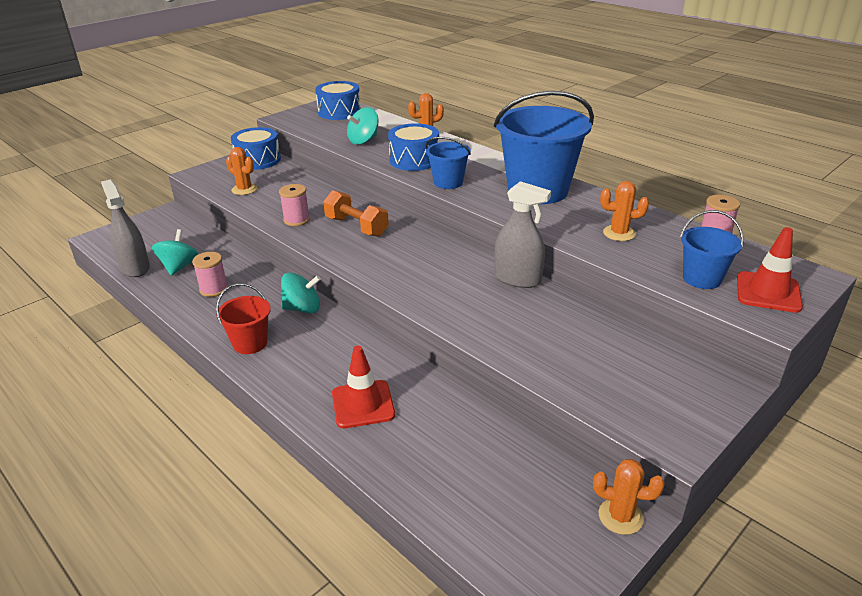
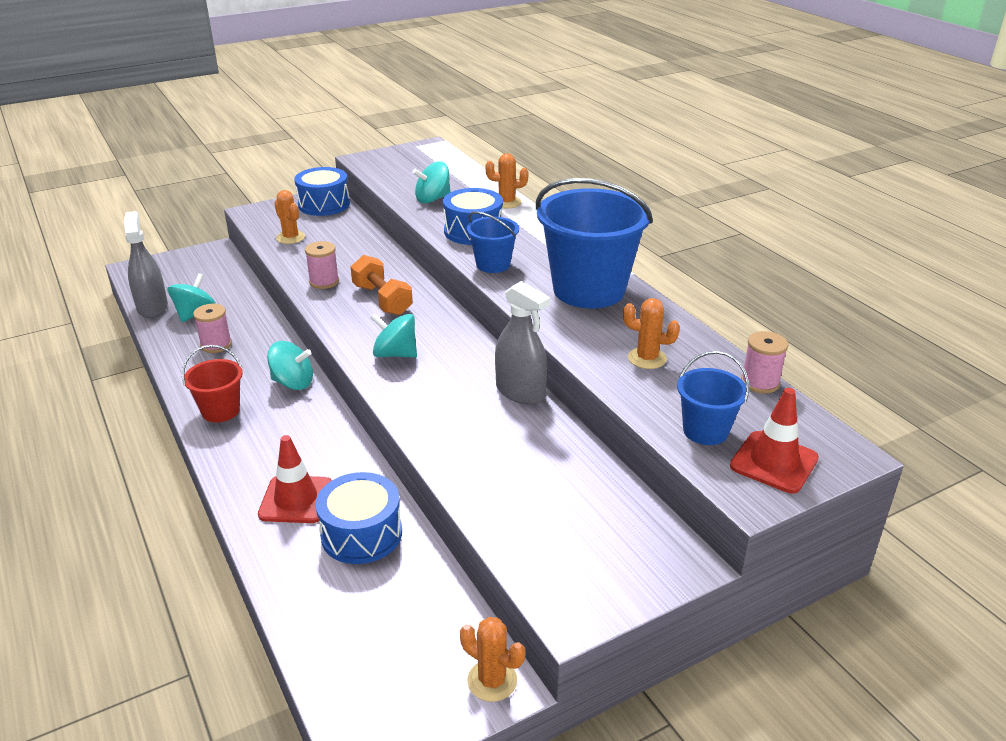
camera: 15 degrees right, 0 degrees up
(339, 112) = (428, 160): blue drum -> blue drum (361, 534)
(395, 267) = (395, 354): none -> turquoise spinning top

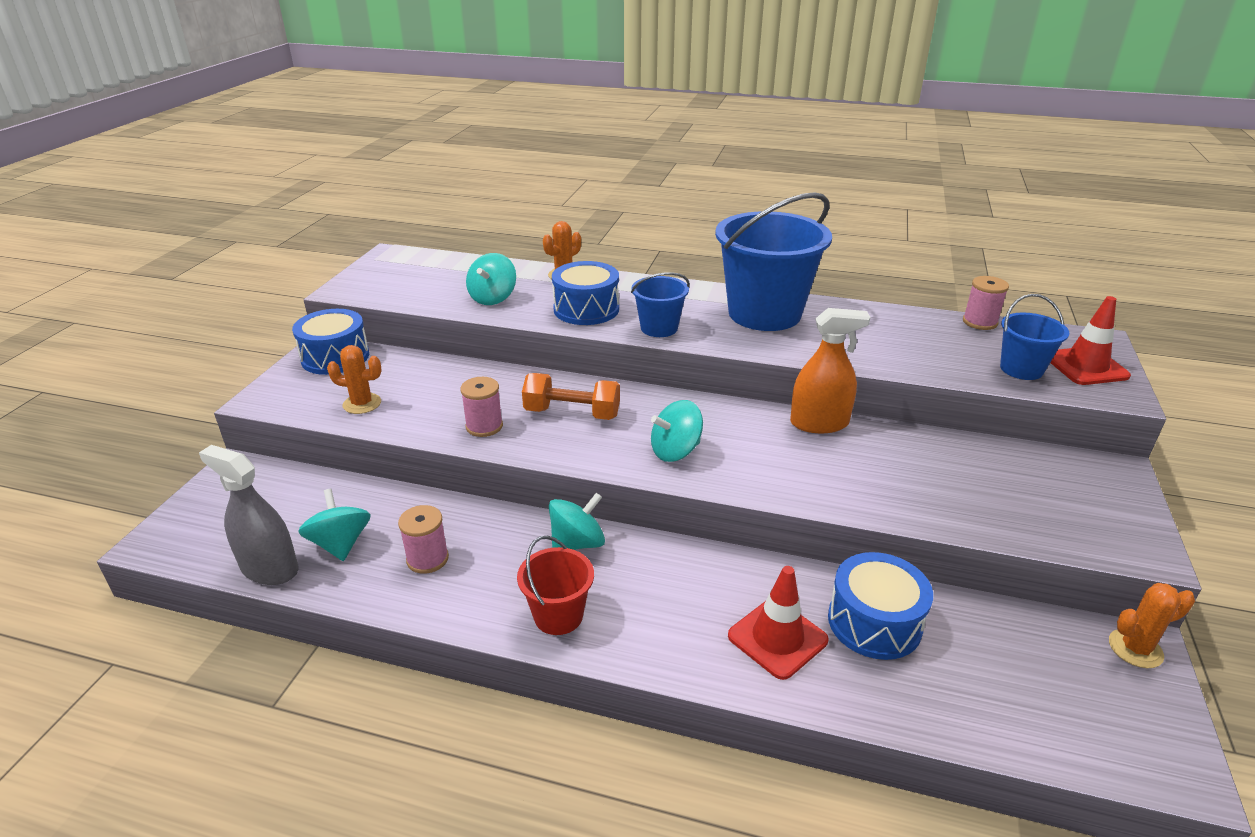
camera: 45 degrees left, 0 degrees up
(520, 392) = (819, 423): grey spray bottle -> orange spray bottle
(647, 358) = (897, 342): orange cactus -> none

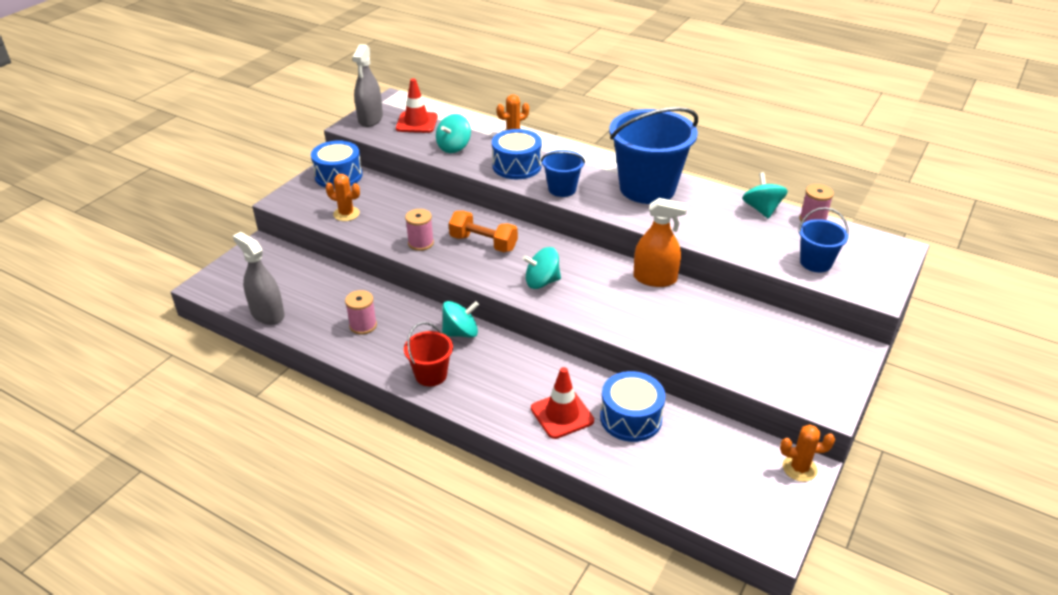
camera: 15 degrees right, 5 degrees up
(340, 544) = (313, 306): turquoise spinning top -> turquoise spinning top (762, 209)
(365, 279) = (370, 119): none -> grey spray bottle
(1085, 366) = (869, 268): red traffic cone -> red traffic cone (416, 123)

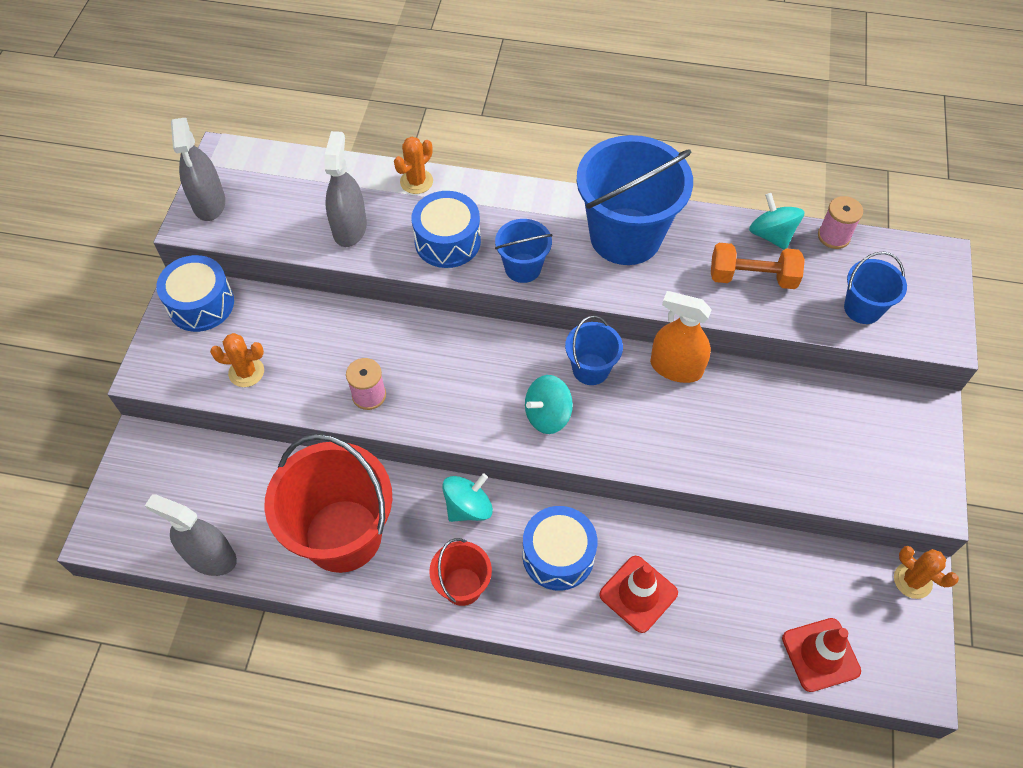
camera: 20 degrees left, 20 degrees up
(363, 325) = (343, 535): pink spool -> red bucket
(416, 123) = (277, 194): red traffic cone -> red traffic cone (820, 654)
(454, 147) = (349, 228): turquoise spinning top -> grey spray bottle
(483, 243) = (448, 371): orange dumbbell -> orange dumbbell (752, 277)
(588, 265) = (590, 369): none -> blue bucket
(631, 418) = (714, 572): blue drum -> blue drum (558, 555)
(655, 278) = (676, 367): orange spray bottle -> orange spray bottle turned 150 degrees counterclockwise
(799, 468) = (912, 580): orange cactus -> orange cactus turned 60 degrees clockwise

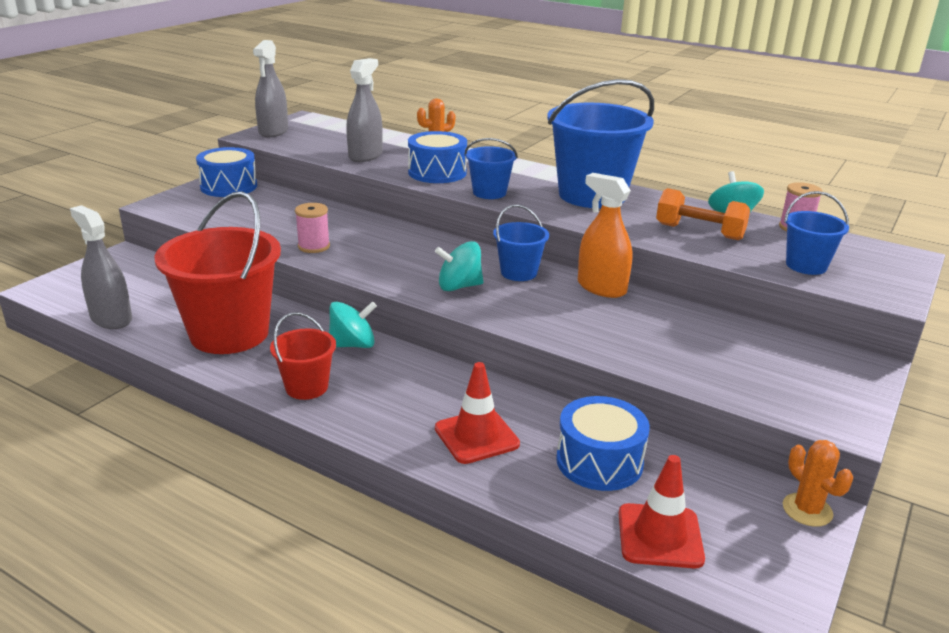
camera: 20 degrees right, 30 degrees down
(246, 372) = (229, 218): orange cactus -> none
(558, 555) = (413, 392): blue drum -> blue drum (599, 461)

